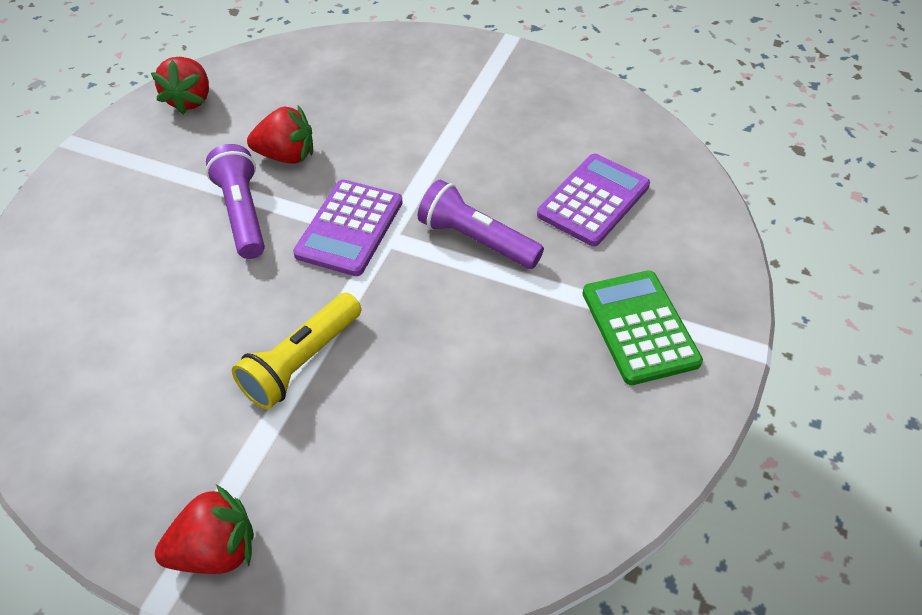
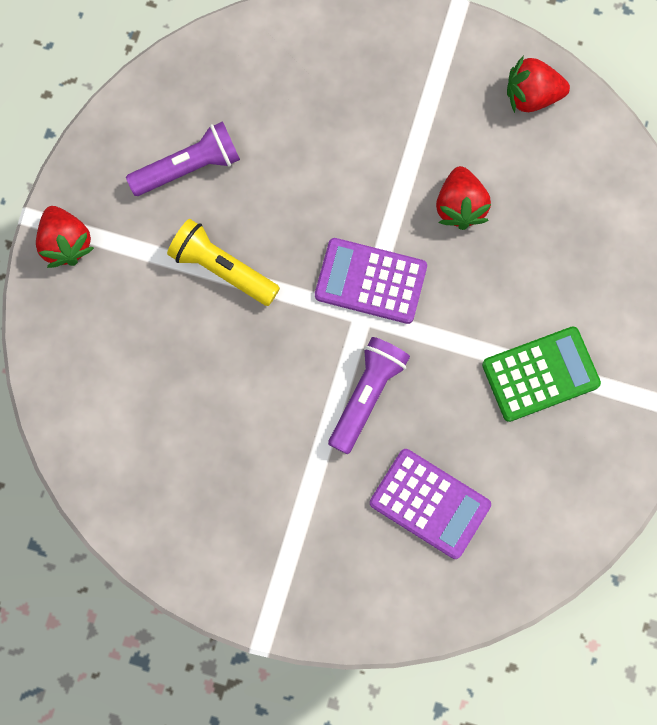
camera: 85 degrees right, 25 degrees up
(242, 213) = (379, 184): purple flashlight -> purple flashlight (188, 167)
(639, 327) = (278, 541): green calculator -> green calculator (540, 374)

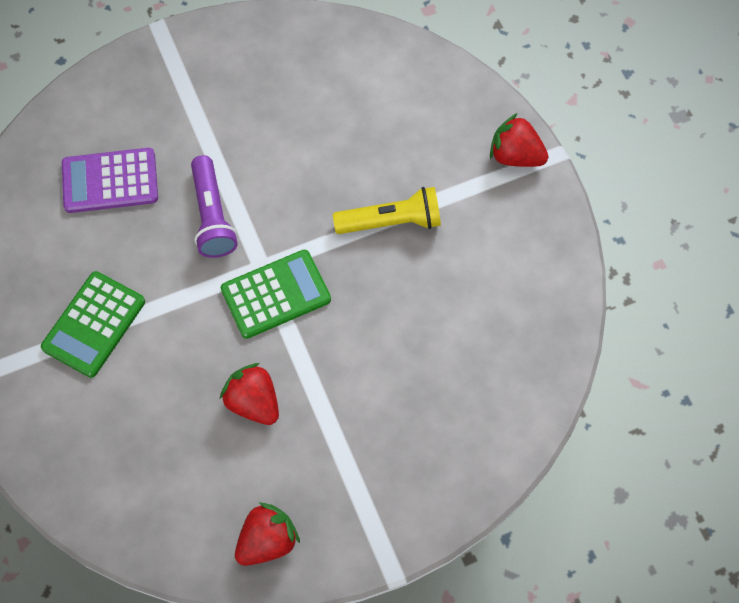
camera: 140 degrees right, 10 degrees down
(188, 167) = (483, 271): purple flashlight -> none
(370, 281) = (276, 294): purple calculator -> green calculator

